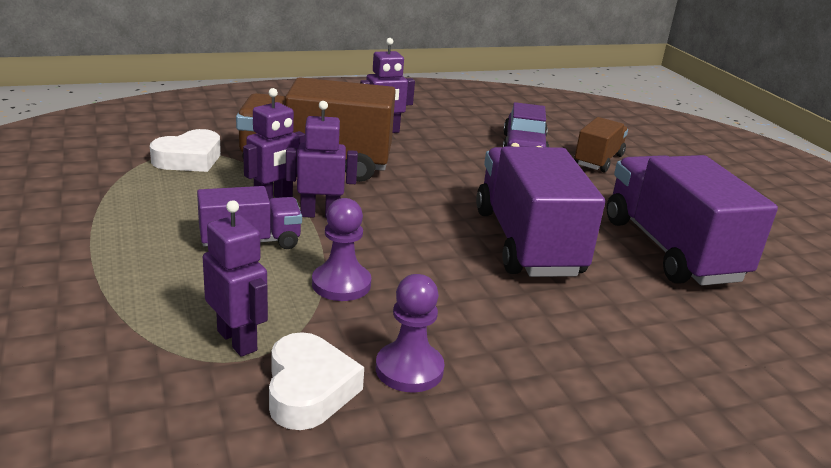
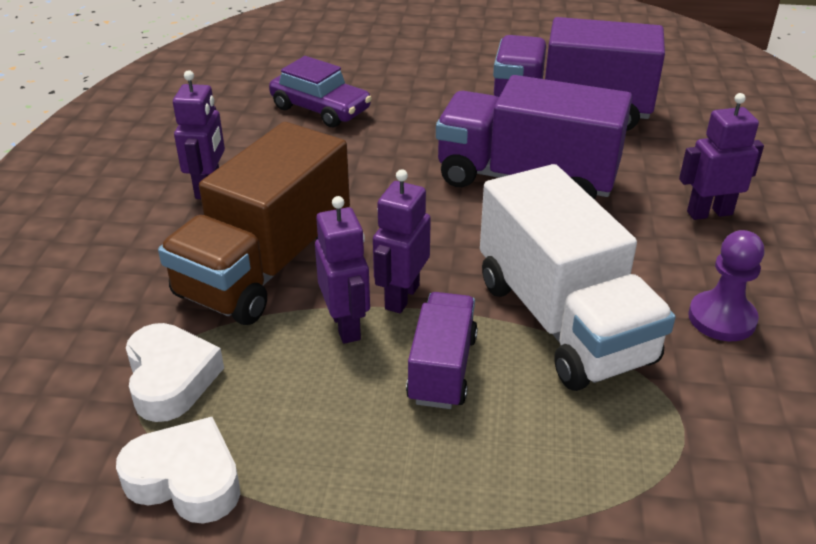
camera: 60 degrees left, 10 degrees up
(237, 340) = (649, 424): purple robot -> purple robot (709, 213)
(309, 390) = (743, 391): white heart -> white heart (186, 479)
(341, 284) = (562, 321): purple pawn -> white truck
(598, 160) = (381, 79): brown truck -> none

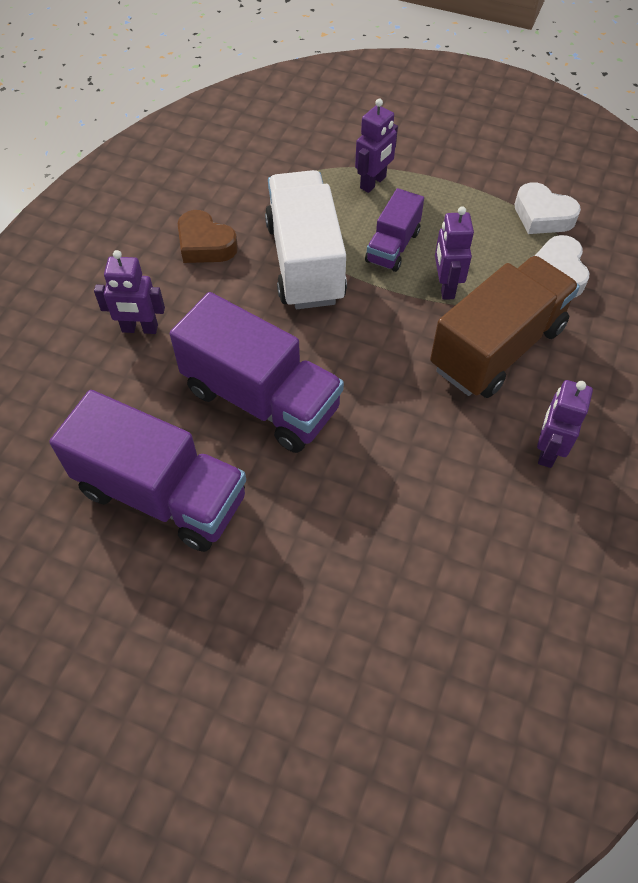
camera: 165 degrees left, 20 degrees up
(320, 109) = (428, 563): purple car -> none
(401, 297) = (403, 301): purple robot -> purple robot (373, 183)
(721, 318) = (205, 244): purple pawn -> brown heart

